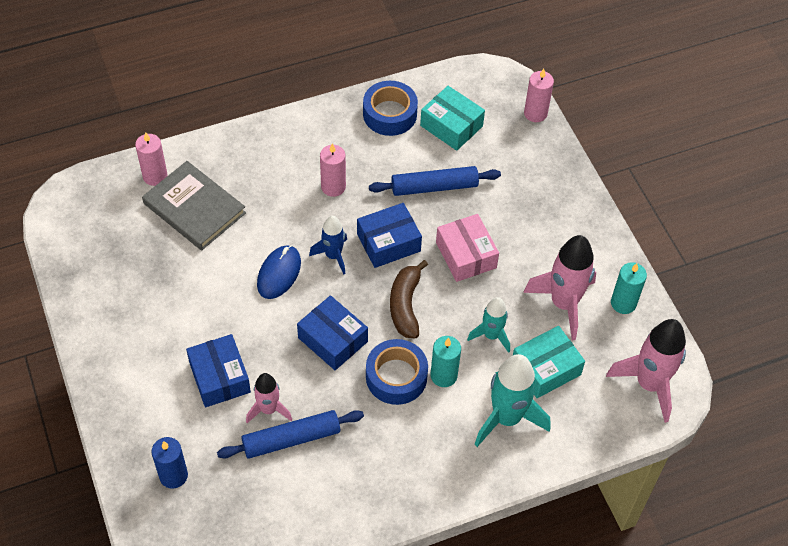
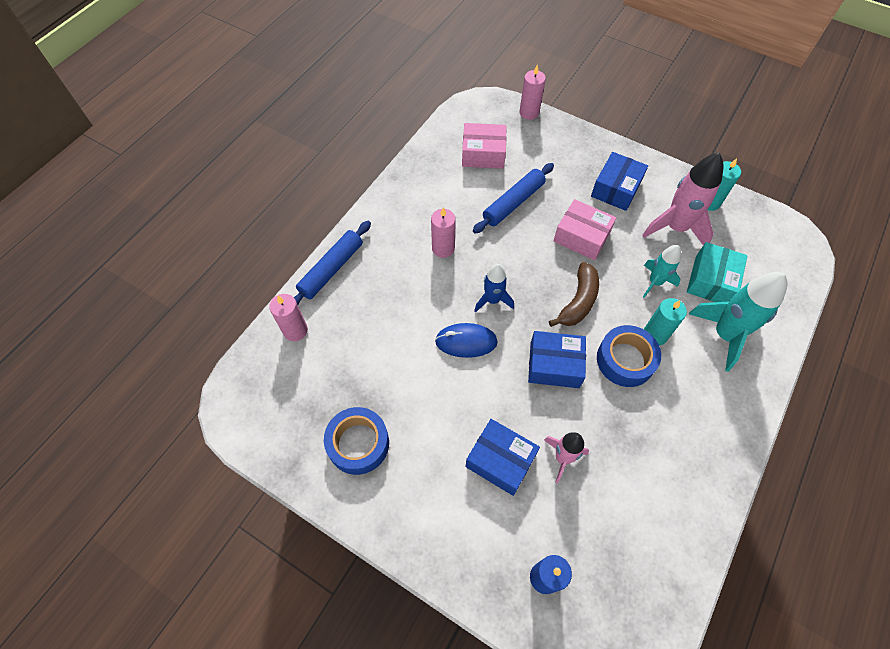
camera: 35 degrees left, 5 degrees up
(194, 208) = (352, 335): grey book -> none
(279, 273) = (466, 342): blue mouse -> blue mouse turned 75 degrees counterclockwise
(291, 439) = (602, 469): blue rolling pin -> blue rolling pin (331, 269)
(388, 242) = (521, 263): blue box -> blue box (616, 189)
(390, 114) = (433, 171): blue tape -> blue tape (358, 443)
(405, 305) = (578, 301): brown banana -> brown banana turned 120 degrees counterclockwise
(451, 126) = (483, 154): turquoise box -> pink box
(649, 384) = (780, 245): pink rocket -> none

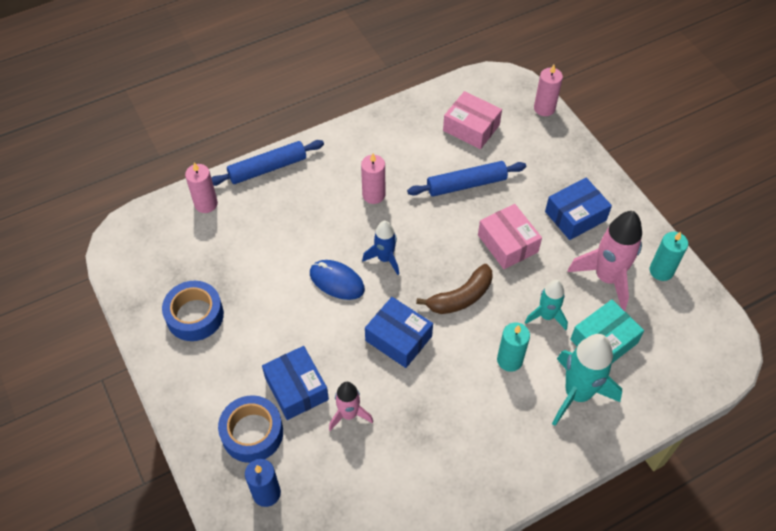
camera: 30 degrees right, 5 degrees down
(625, 360) = (465, 367): blue tape -> blue tape (252, 433)

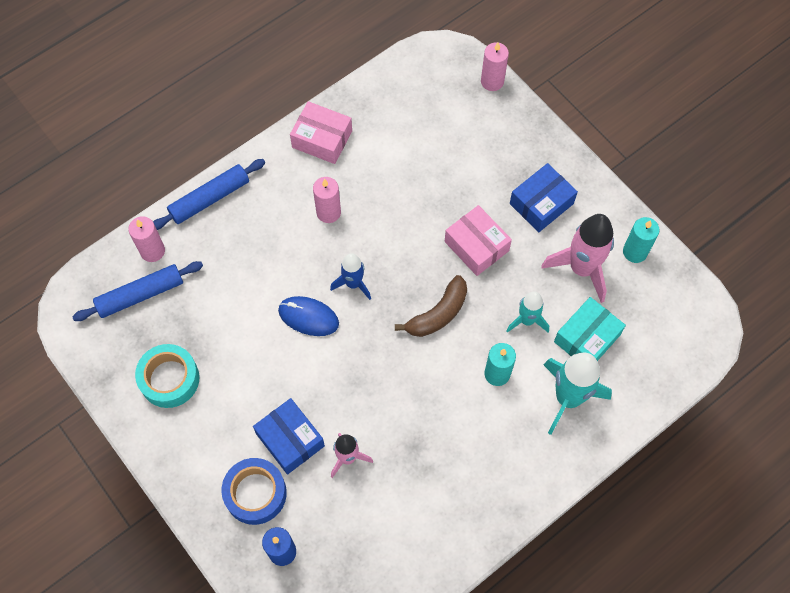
camera: 10 degrees left, 10 degrees up
(195, 315) = (169, 379): blue tape -> turquoise tape
(398, 338) = (382, 369): blue box -> none
(466, 184) = (423, 185): blue rolling pin -> blue rolling pin (140, 295)
(471, 128) = (418, 117): pink box -> pink box (322, 139)

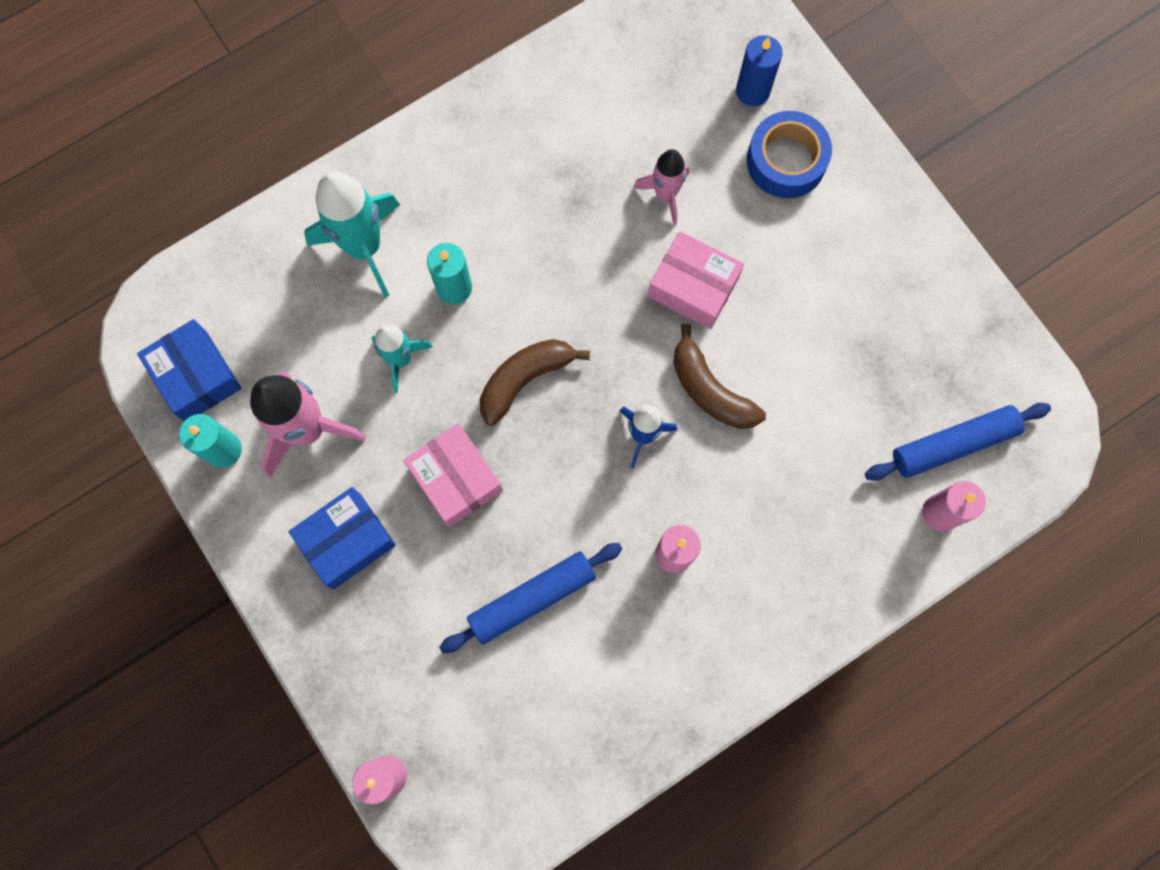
camera: 175 degrees left, 10 degrees up
(169, 379) = (904, 318): turquoise tape -> none
(209, 198) = (857, 594): blue rolling pin -> blue rolling pin (532, 598)
(290, 440) = (740, 223): blue box -> blue box (196, 376)
(308, 317) = (710, 390): blue mouse -> brown banana
(322, 139) = (678, 687): pink box -> pink box (693, 287)
(587, 338) = (321, 326): turquoise box -> none

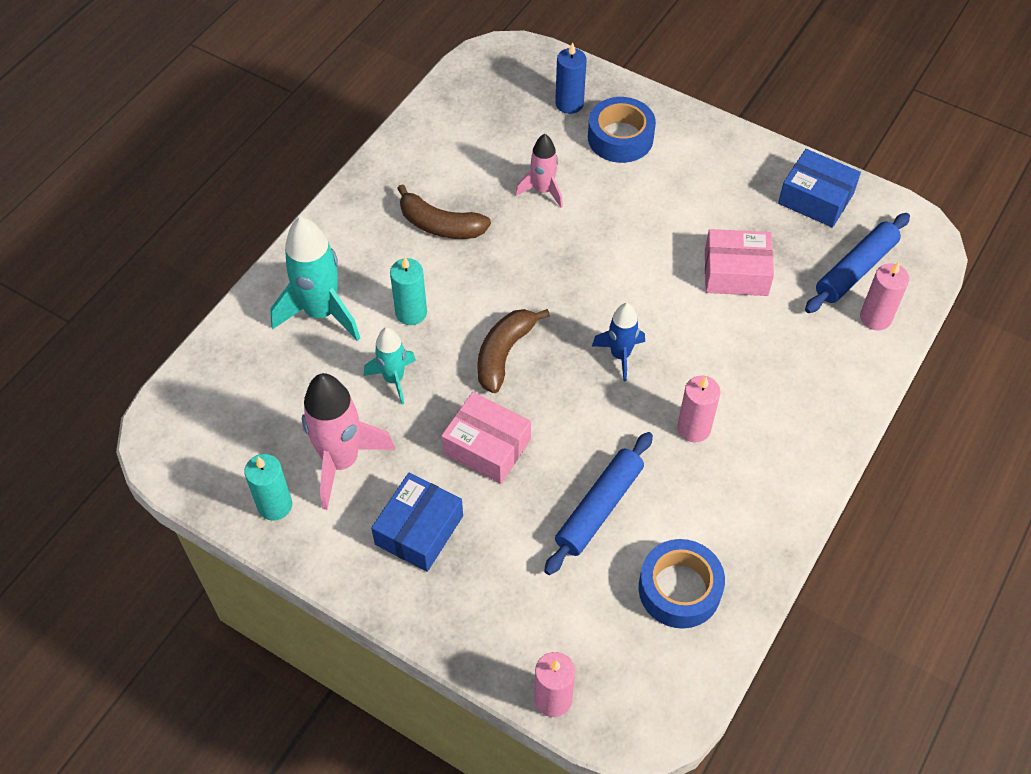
camera: 25 degrees left, 20 degrees down
(196, 376) = (223, 459): blue box -> blue box (815, 198)
(564, 722) = (679, 589): none -> blue tape
(693, 287) = (599, 242): pink box -> pink box (736, 273)
(710, 390) = (653, 304): brown banana -> brown banana (440, 225)

